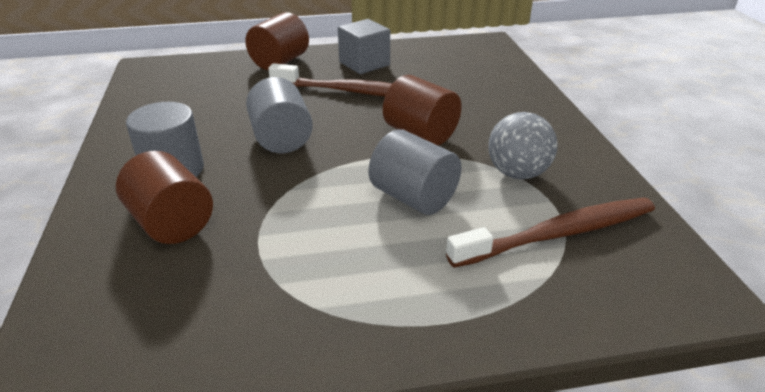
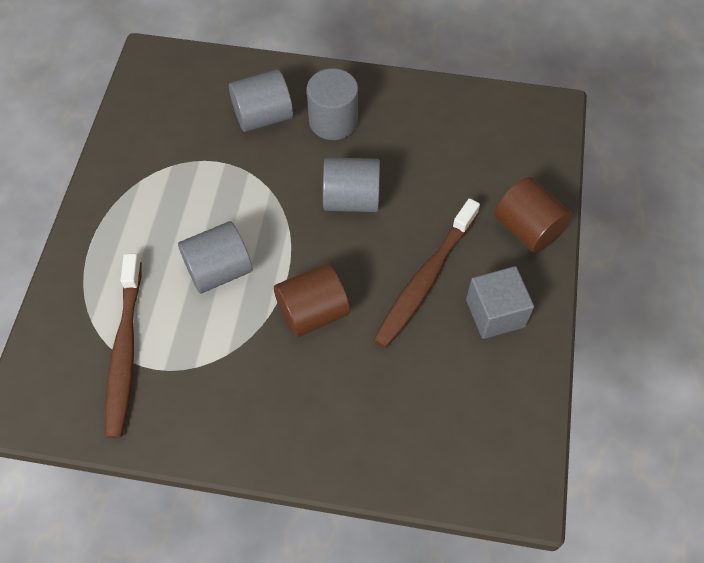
camera: 110 degrees right, 25 degrees up
(172, 223) = (263, 116): brown cylinder -> grey cylinder
(517, 173) = (212, 364): grey ball -> none

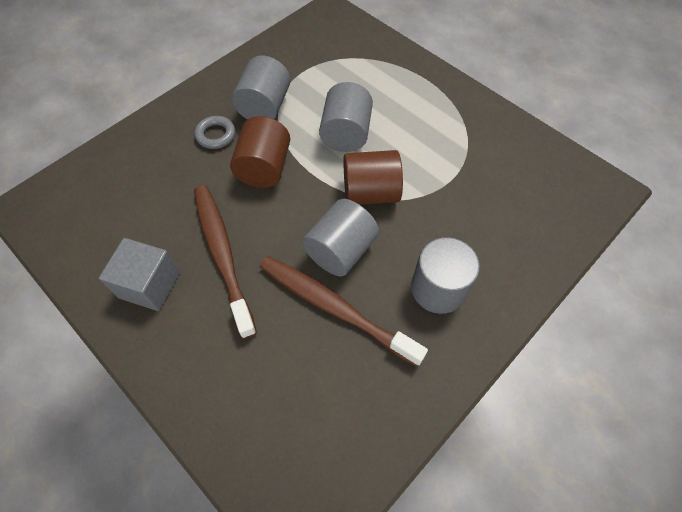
camera: 125 degrees right, 0 degrees up
(125, 351) = (326, 64): brown toothbrush -> brown toothbrush (335, 308)
(263, 116) = (480, 236): grey cylinder -> grey cylinder (264, 107)
(305, 387) = (216, 135): none -> grey ring
(527, 229) = (193, 374): brown cylinder -> brown cylinder (370, 192)

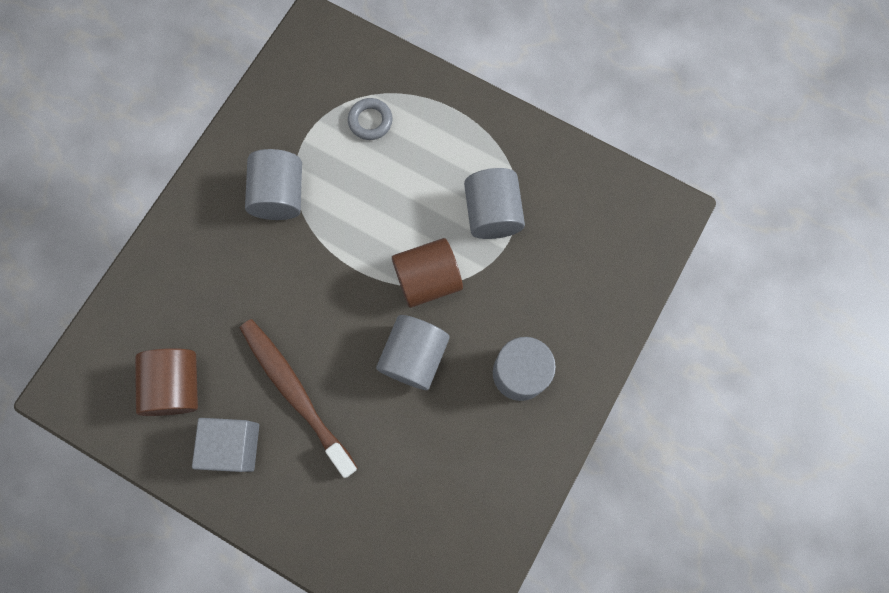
camera: 15 degrees left, 15 degrees up
(216, 135) = (237, 248): grey ring -> grey ring (370, 121)
(264, 168) = (305, 277): brown cylinder -> brown cylinder (176, 385)
(335, 308) = (425, 420): brown toothbrush -> none
(346, 134) = (382, 209): grey cylinder -> grey cylinder (492, 213)

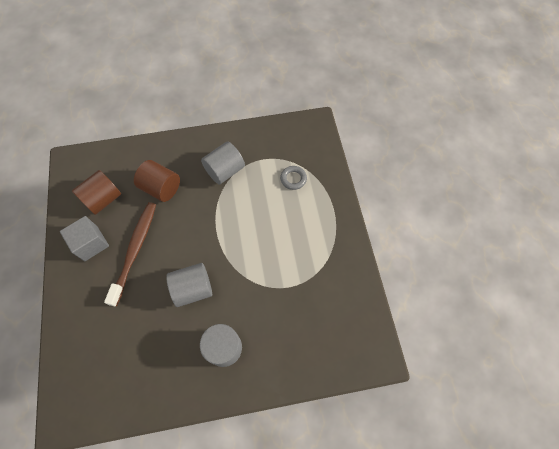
camera: 50 degrees right, 10 degrees down
(427, 279) = (237, 264): brown cylinder -> brown cylinder (161, 188)
(492, 213) = (296, 267): grey cylinder -> none

